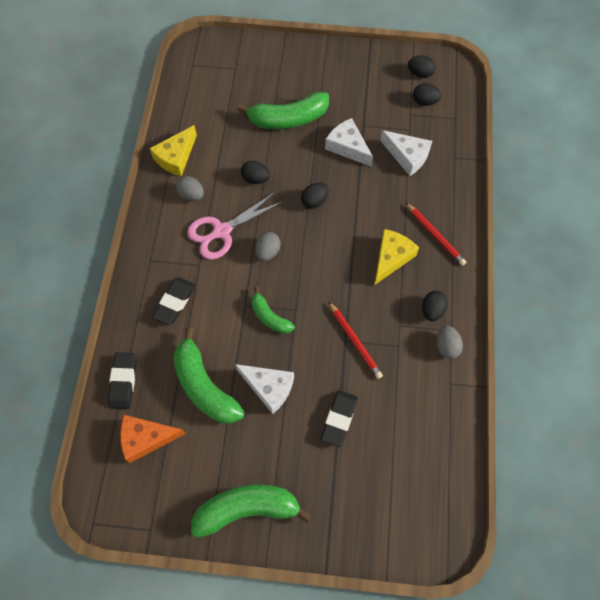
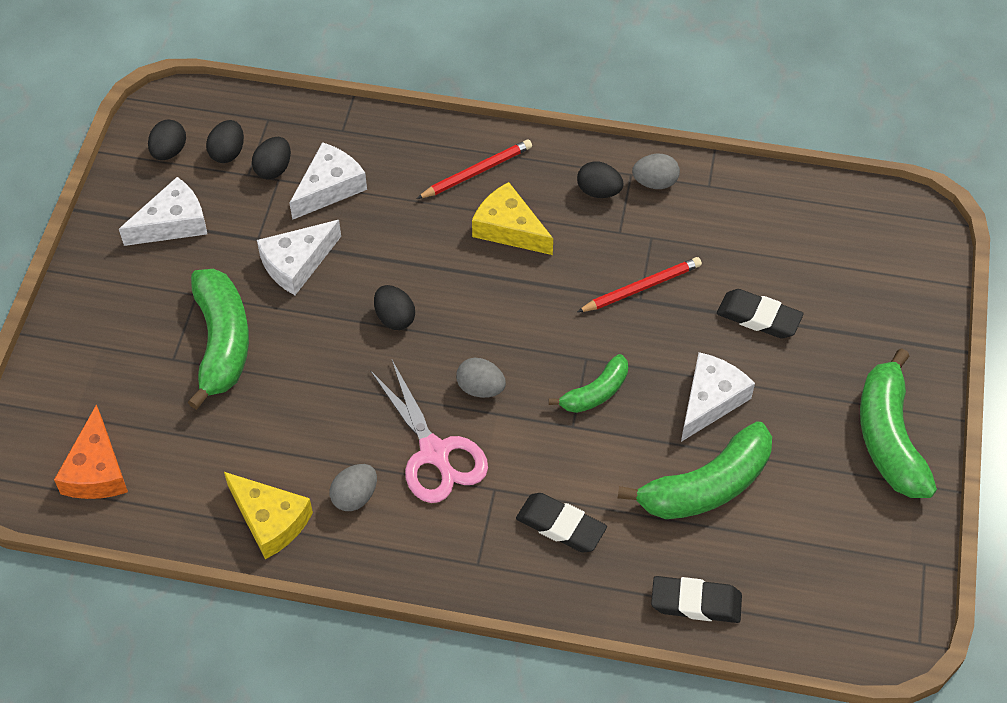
camera: 85 degrees left, 10 degrees down
(146, 438) = (789, 568): orange cheese -> orange cheese (97, 470)
(255, 179) = (337, 398): black egg -> black egg (273, 169)
(368, 84) = (173, 223): none -> white cheese

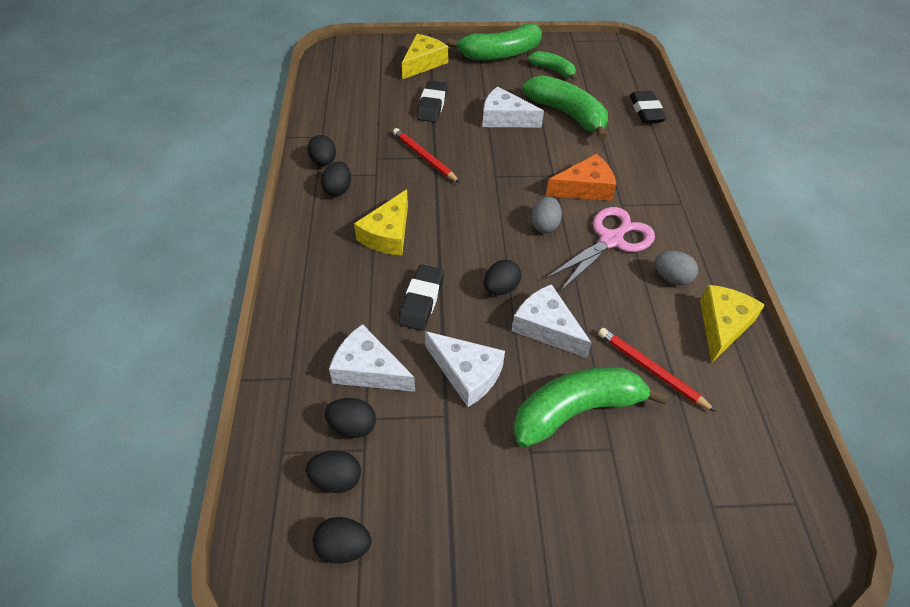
camera: 105 degrees left, 5 degrees down
(97, 470) = (758, 475): orange cheese -> orange cheese (585, 188)
(173, 223) = (447, 505): white cheese -> white cheese (546, 327)
(476, 172) = (330, 265): red pencil -> red pencil (651, 370)
(560, 526) = (630, 170): black eraser -> black eraser (421, 300)
(595, 393) = (522, 168): green banana -> green banana (553, 70)
(655, 182) = (324, 162): grey egg -> black egg
(873, 326) = (423, 63): none -> yellow cheese

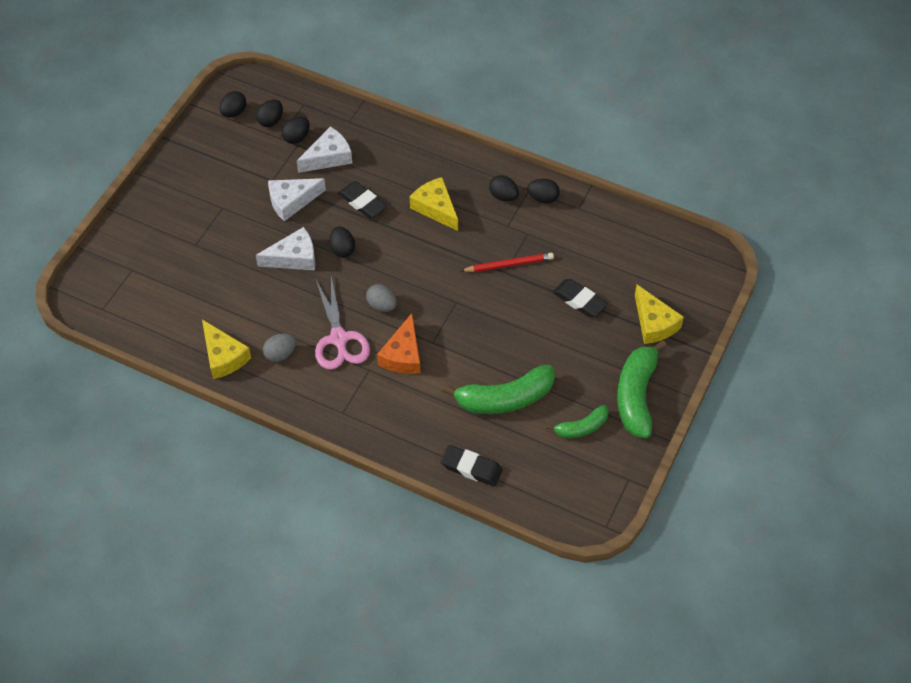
camera: 120 degrees right, 5 degrees up
(505, 118) = (527, 346): white cheese -> none
(576, 410) = (228, 241): green banana -> none
(651, 370) = (224, 294): red pencil -> none

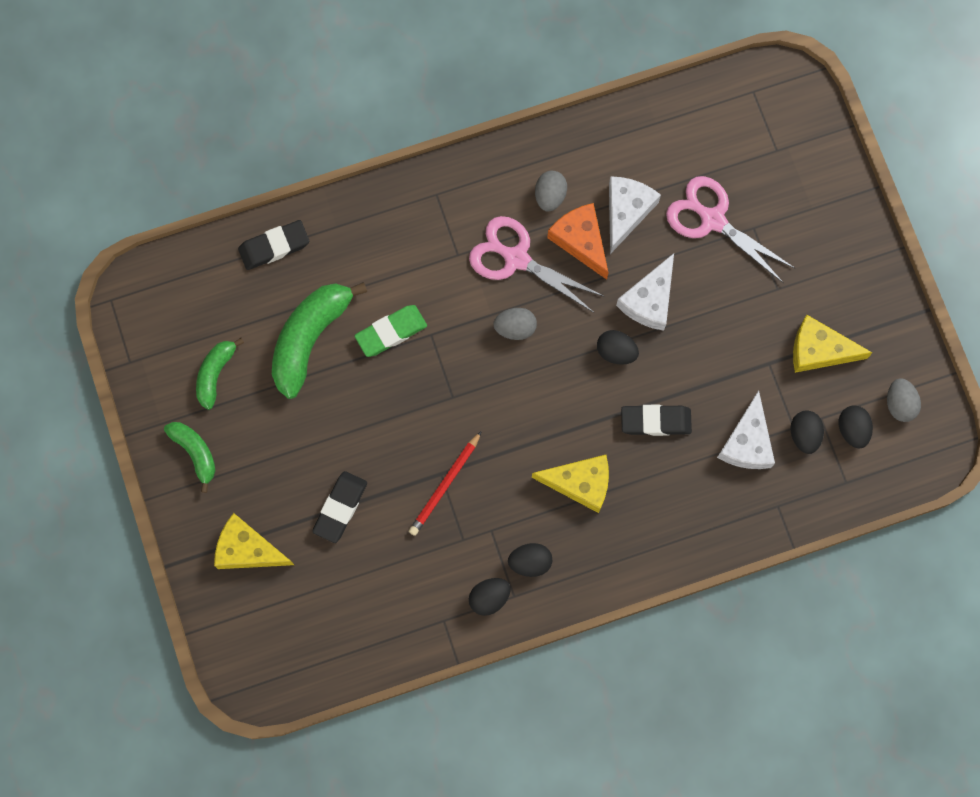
camera: 135 degrees right, 20 degrees up
(211, 266) = (712, 219): none -> pink scissors
(223, 356) = (595, 148): yellow cheese -> yellow cheese (819, 350)
(234, 112) = (899, 404): black egg -> grey egg
(291, 201) = (722, 357): white cheese -> white cheese (626, 212)
(403, 355) = (443, 296): orange cheese -> orange cheese (580, 241)
(453, 362) = (391, 332): none -> green eraser
(579, 301) = (340, 508): black eraser -> black eraser turned 60 degrees counterclockwise
(636, 395) = (195, 453): green banana -> green banana, size x0.57

